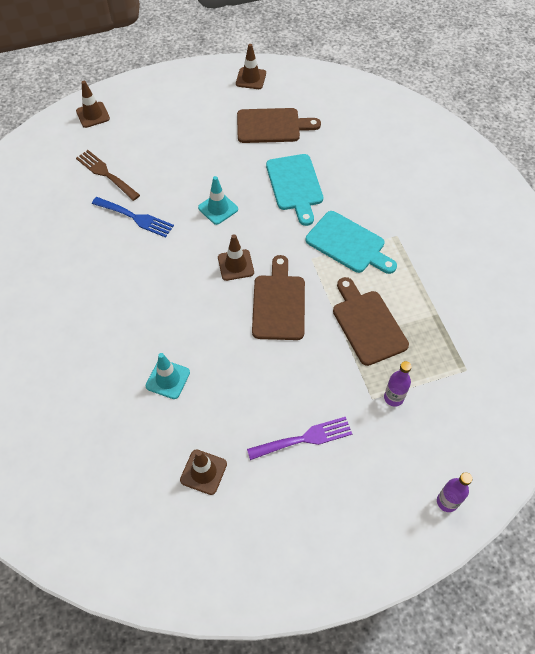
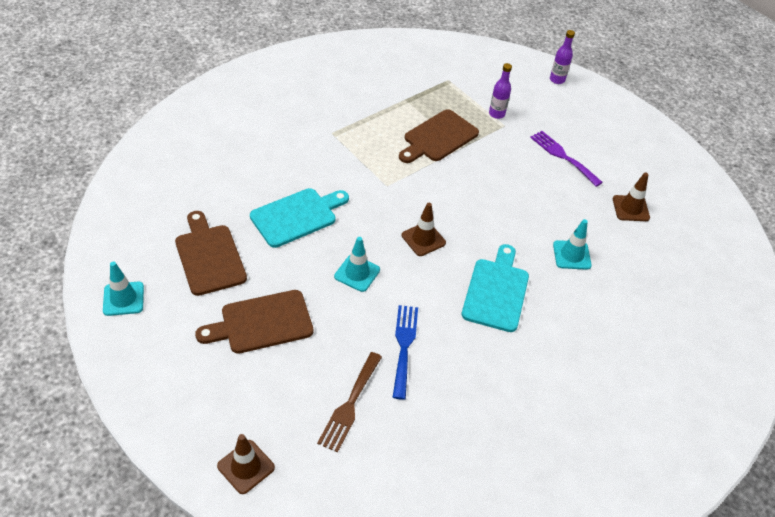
camera: 115 degrees left, 10 degrees down
(251, 78) = (123, 299): brown traffic cone -> turquoise traffic cone
(279, 303) = (449, 197): brown cutting board -> brown cutting board (261, 323)
(348, 244) = (357, 163): turquoise cutting board -> turquoise cutting board (496, 291)

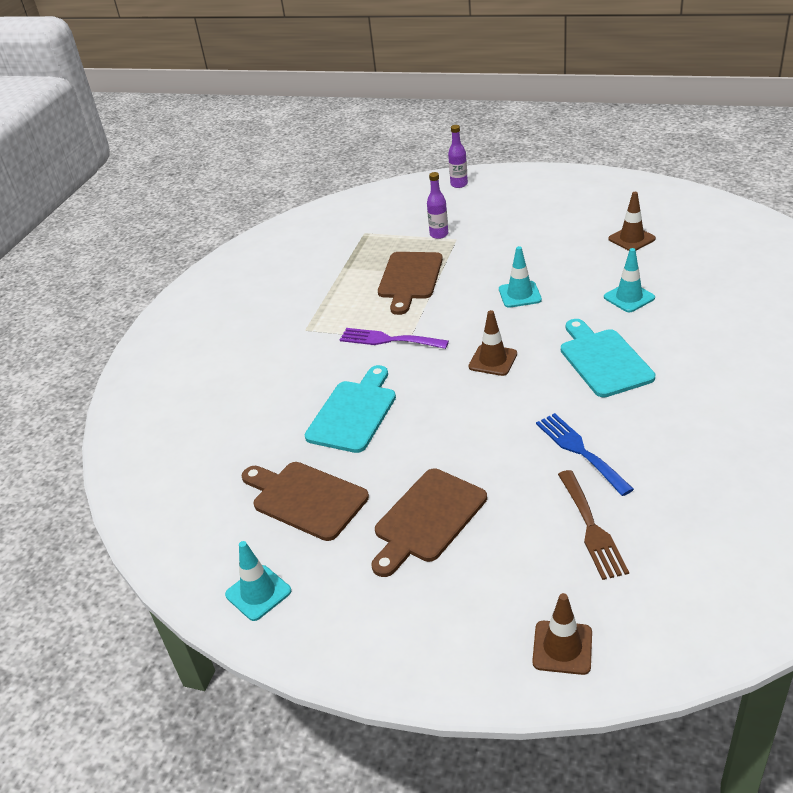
camera: 25 degrees left, 10 degrees down
(357, 273) = (467, 422): turquoise traffic cone -> turquoise traffic cone (519, 294)
(563, 156) = (532, 234): purple fork -> purple fork (388, 340)

